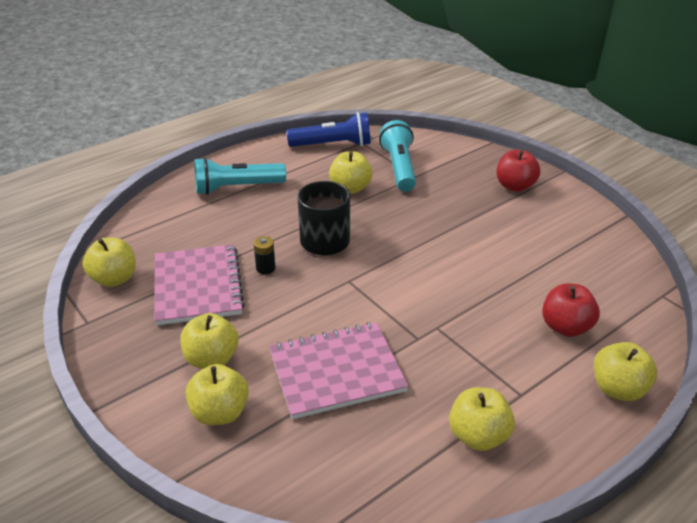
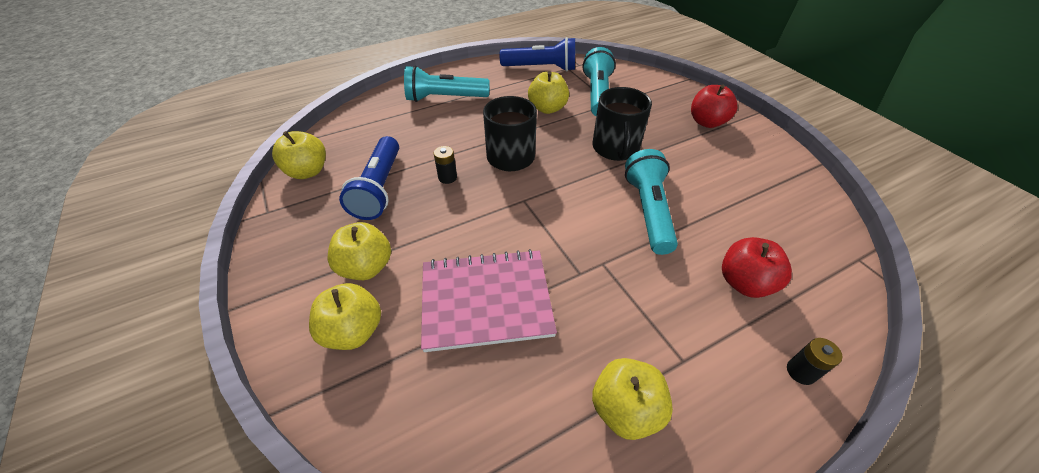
camera: 10 degrees right, 10 degrees up
(198, 286) = (379, 188): pink notebook -> blue flashlight
(429, 221) = (615, 148): none -> black mug
(471, 277) = (648, 211): none -> turquoise flashlight
(618, 389) = (800, 372): yellow apple -> black battery

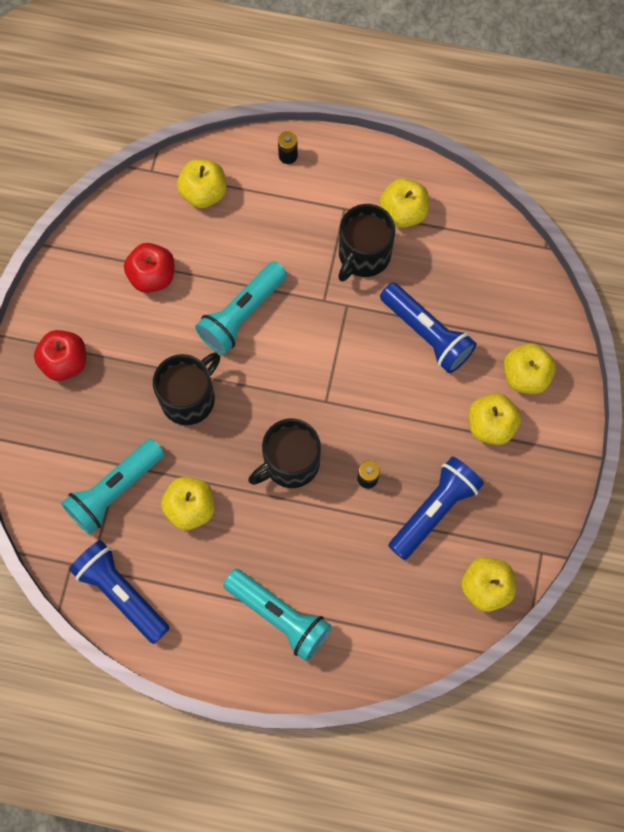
camera: 140 degrees left, 25 degrees up
(486, 300) = (426, 333): pink notebook -> blue flashlight
(614, 327) = (363, 255): none -> black mug
(744, 282) = (248, 216): red apple -> red apple (152, 276)
(801, 273) = (204, 193): none -> yellow apple

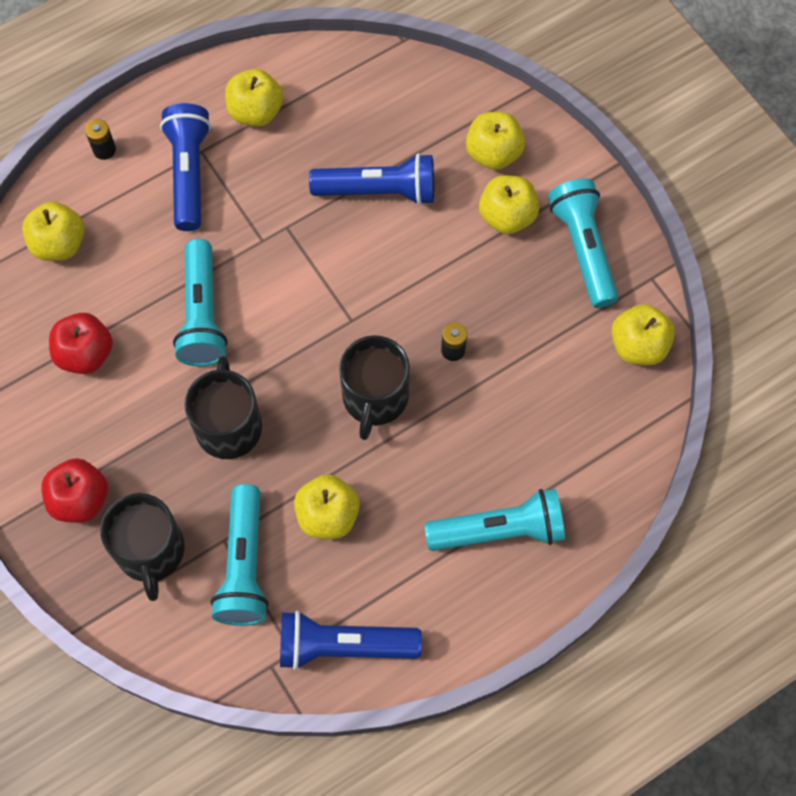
camera: 45 degrees left, 5 degrees down
(363, 255) = (258, 174): black mug -> black mug (150, 551)
(434, 510) = (534, 325): blue flashlight -> blue flashlight (189, 174)
(517, 492) = (583, 249): none -> turquoise flashlight

